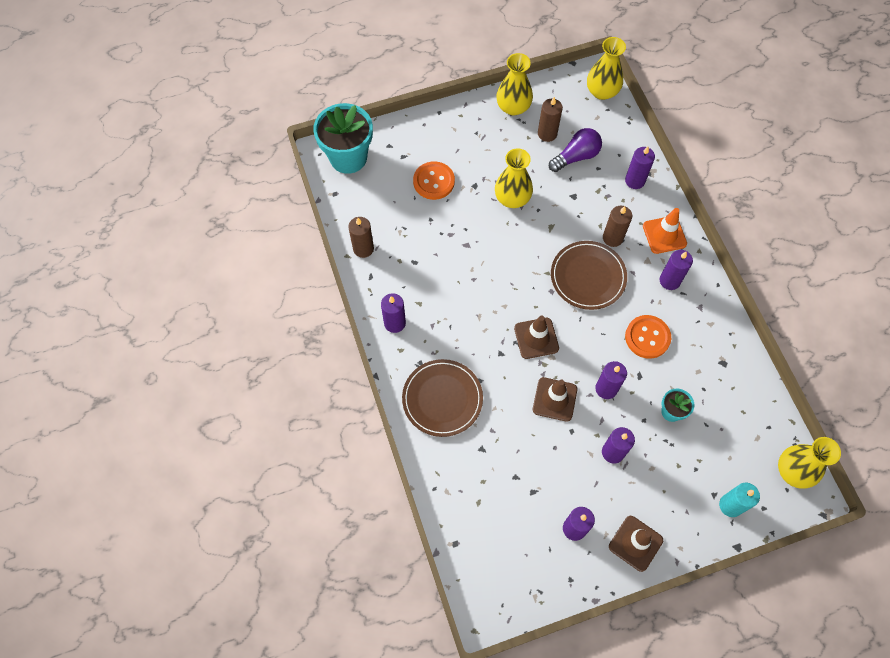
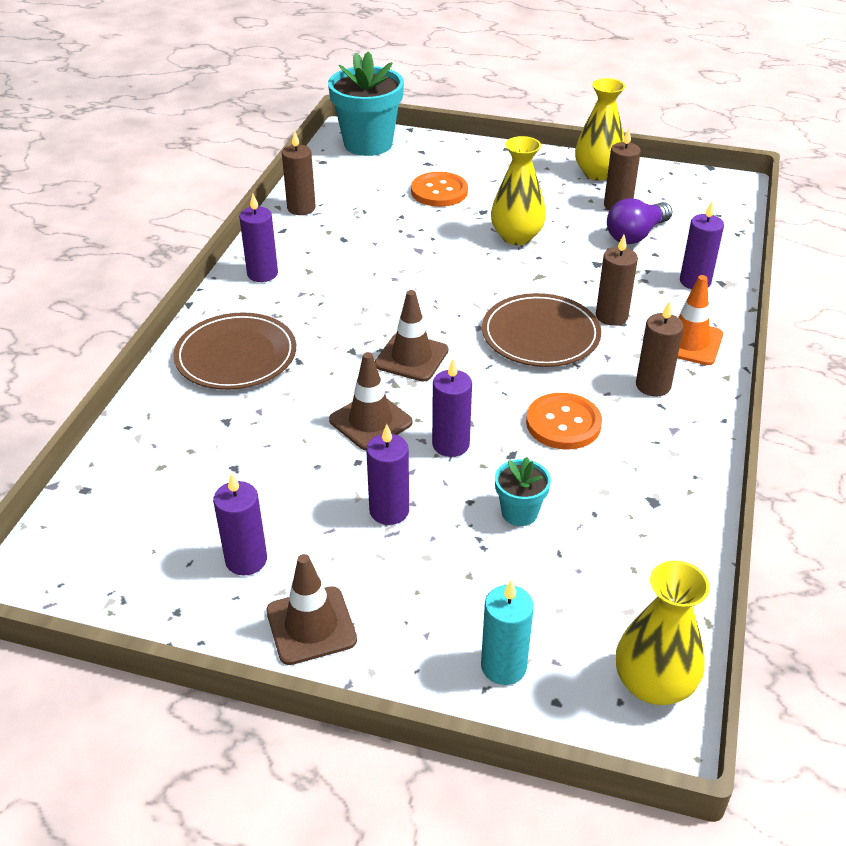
camera: 35 degrees right, 25 degrees down
(576, 156) = (635, 235): purple light bulb -> purple light bulb turned 135 degrees clockwise
(602, 91) = (725, 199): yellow vase -> none
(669, 281) = (653, 385): purple candle -> brown candle

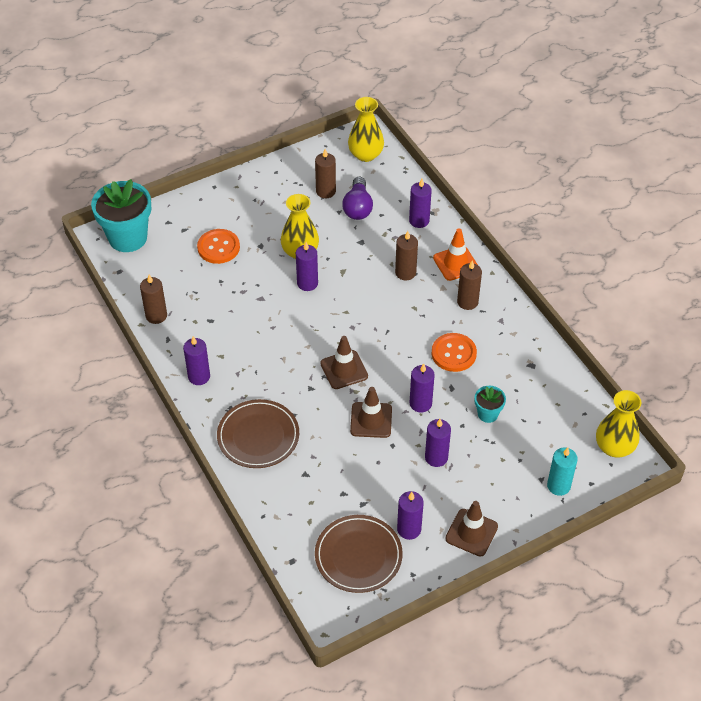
camera: 45 degrees left, 10 degrees up
(485, 264) = (307, 283): none -> purple candle
(540, 335) = (386, 309): brown plate -> brown plate (358, 555)
(597, 173) = (288, 173): yellow vase -> yellow vase (365, 154)

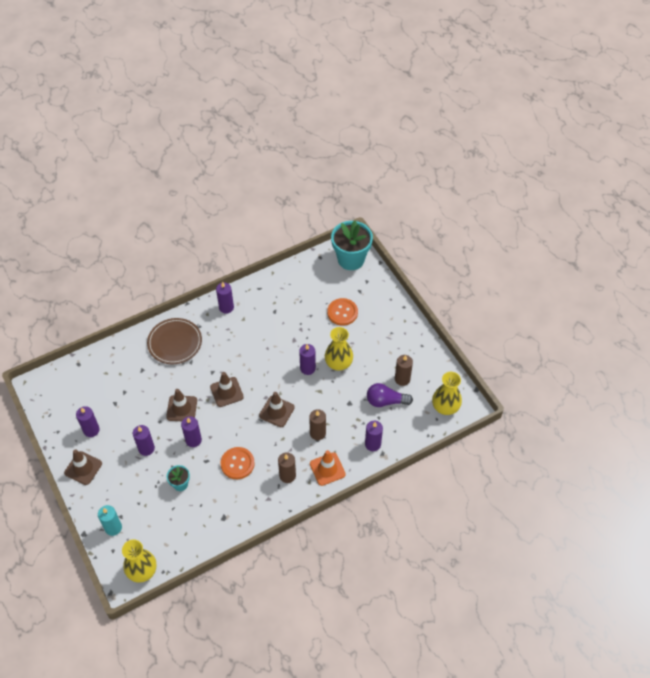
camera: 90 degrees right, 5 degrees up
(156, 316) = (279, 280): brown candle -> none
(358, 555) = (76, 400): brown plate -> none
(374, 314) = (276, 411): none -> brown traffic cone

